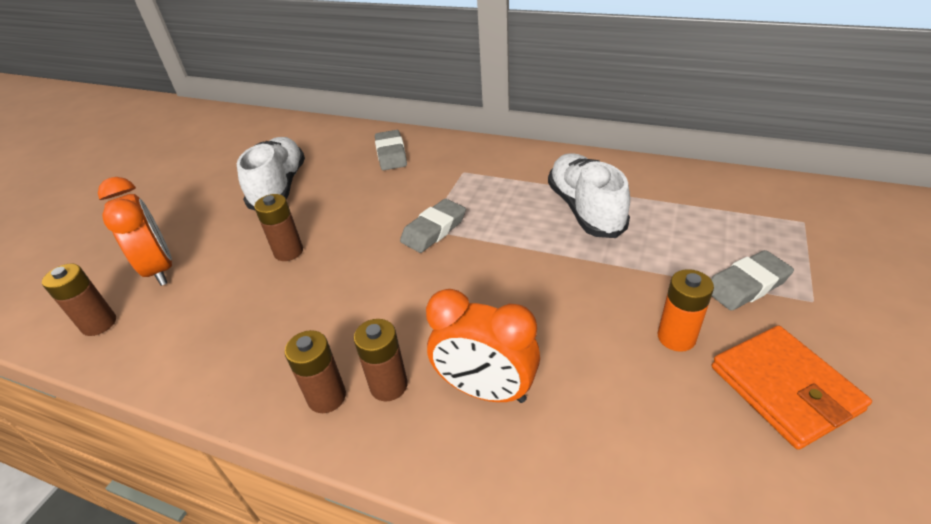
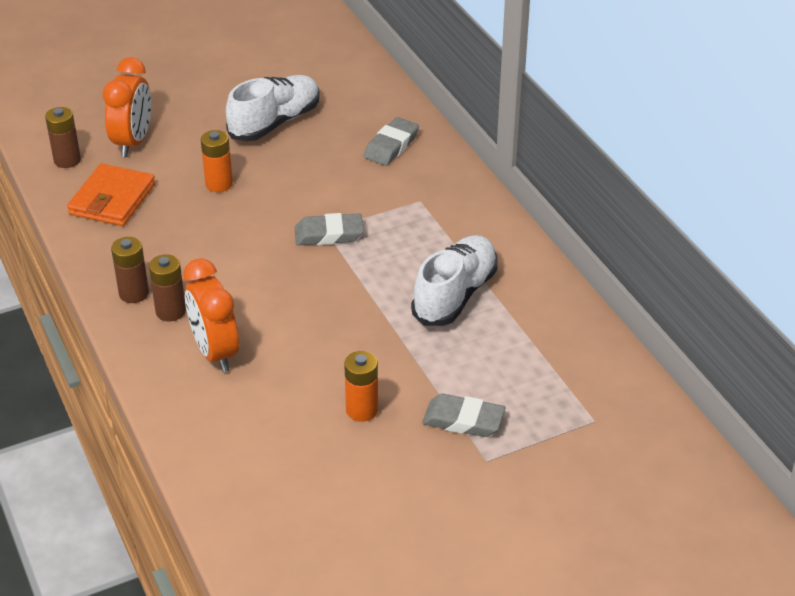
camera: 40 degrees right, 0 degrees up
(288, 252) = (219, 184): brown battery -> orange battery
(784, 388) = (371, 477): orange wallet -> orange wallet (112, 199)

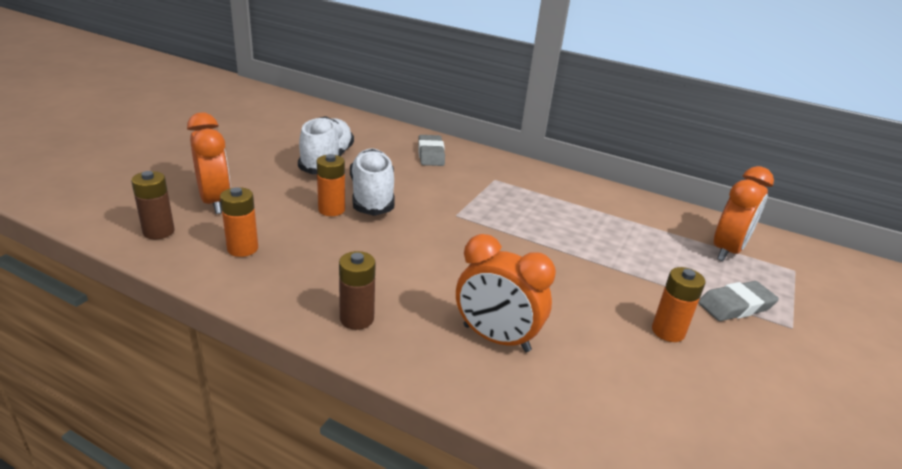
camera: 40 degrees left, 10 degrees down
(112, 199) = (242, 249): orange wallet -> orange battery
(170, 311) = (411, 320): brown battery -> none
(329, 234) = (463, 217): grey eraser -> none
(455, 295) = (601, 226): white shoe -> white shoe (372, 196)
(553, 372) = (727, 250): none -> orange clock

